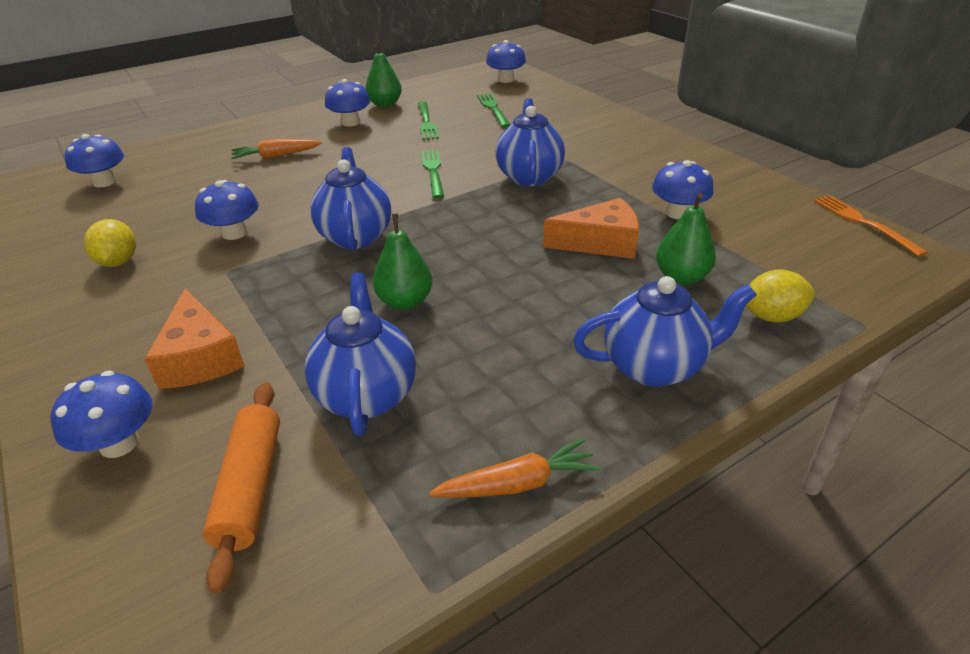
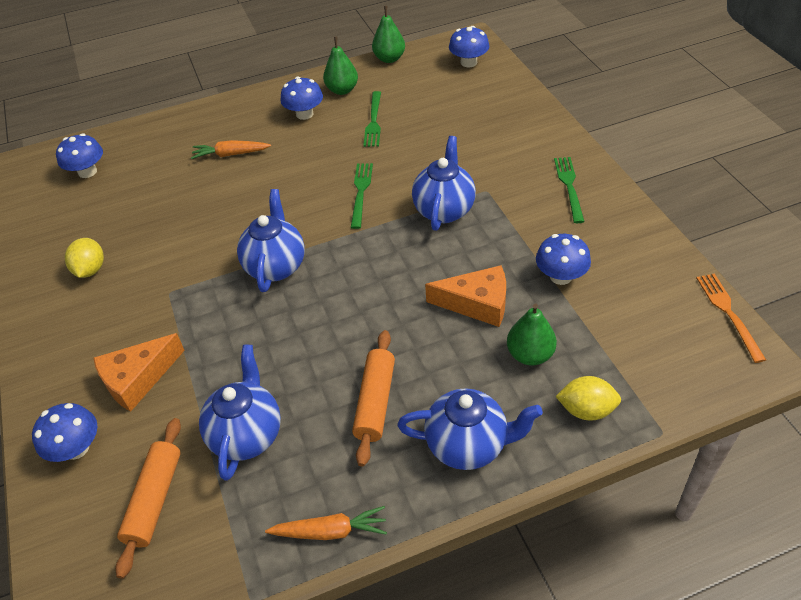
camera: 15 degrees right, 10 degrees up
(200, 357) = (137, 379): orange cheese -> orange cheese turned 60 degrees clockwise
(234, 233) = (181, 249): blue mushroom -> none
(405, 302) = (297, 347): green pear -> green pear (389, 59)
(493, 109) = (442, 107): green fork -> green fork (569, 186)
(522, 340) = (375, 402): none -> orange rolling pin

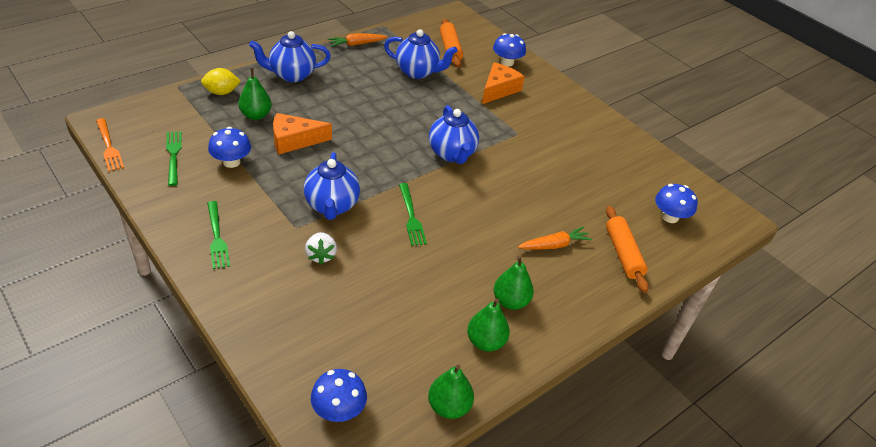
camera: 155 degrees right, 5 degrees down
(90, 270) = (586, 143): yellow lemon -> none
(247, 435) = (418, 72): blue teapot -> blue teapot turned 60 degrees counterclockwise
(304, 114) = (510, 301): blue mushroom -> green pear
(373, 121) = (430, 298): green fork -> green fork (173, 155)
(375, 402) = (350, 88): orange rolling pin -> orange rolling pin (623, 254)
(464, 162) = (321, 255): none -> white strawberry

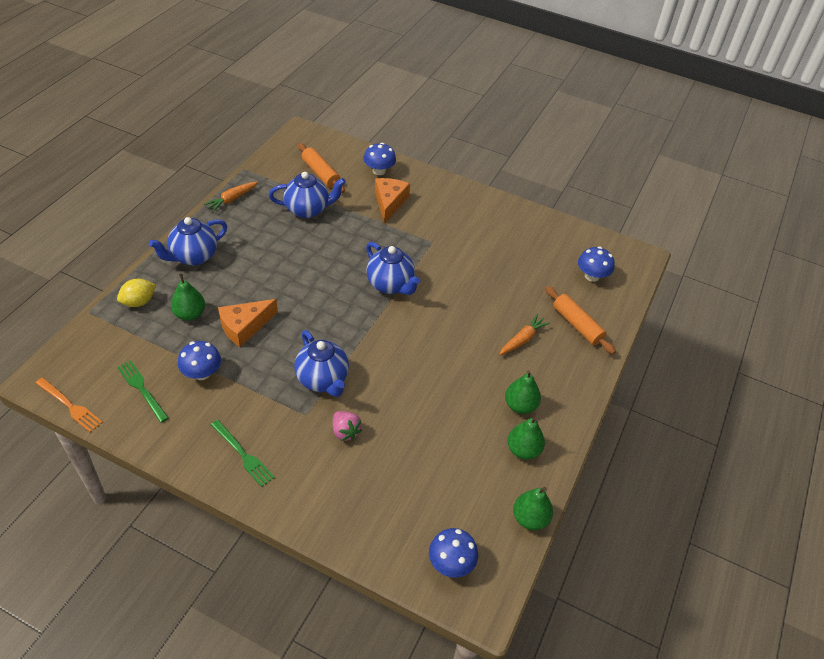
camera: 25 degrees left, 5 degrees up
(321, 255) = (345, 432): white strawberry -> pink strawberry
(411, 217) = (395, 361): green fork -> none

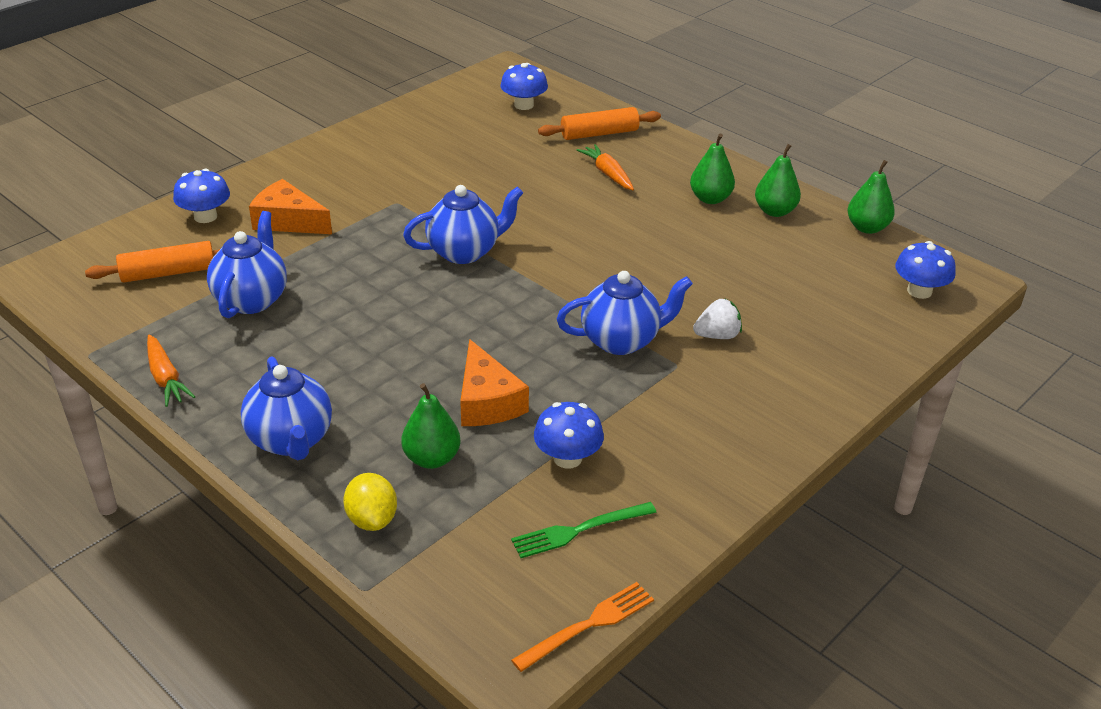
camera: 70 degrees left, 10 degrees down
(243, 454) = (735, 433): green fork -> none
(345, 432) = (717, 335): pink strawberry -> white strawberry

